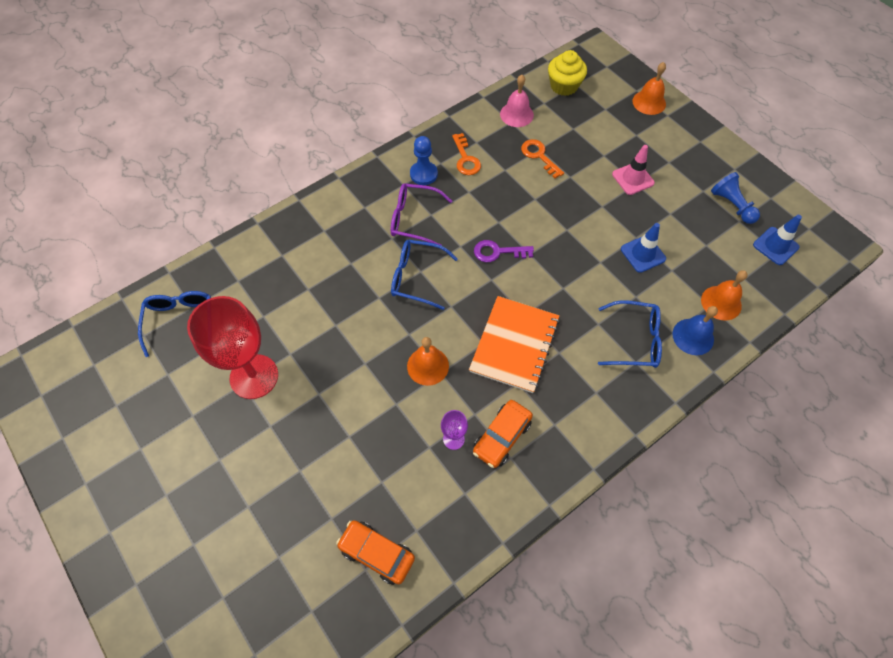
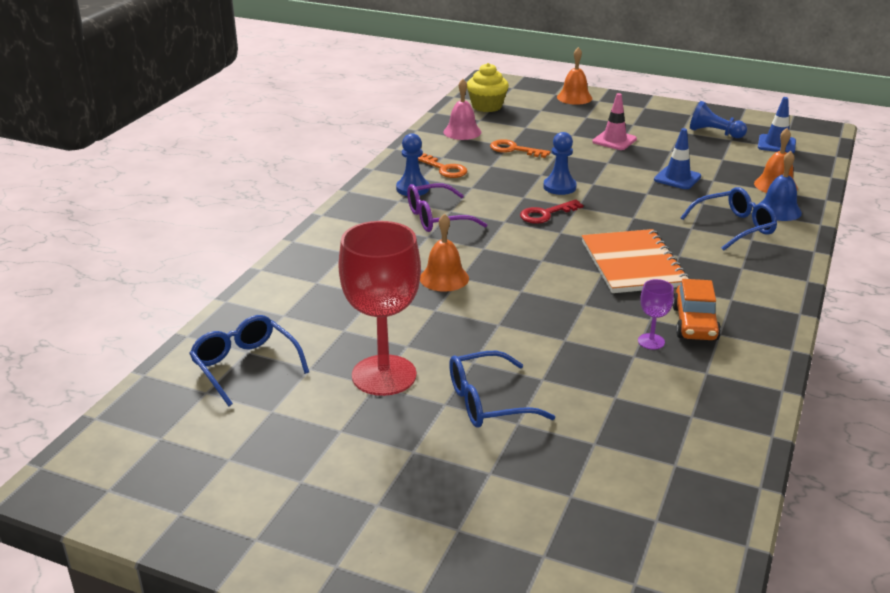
camera: 30 degrees left, 30 degrees down
(376, 553) = (672, 448): orange car -> none
(417, 277) = (485, 253): blue glasses -> blue glasses (488, 402)
(428, 366) = (566, 304): orange bell -> orange bell (444, 278)
(497, 252) = (545, 214): purple key -> red key
(536, 222) = (559, 187): none -> blue pawn

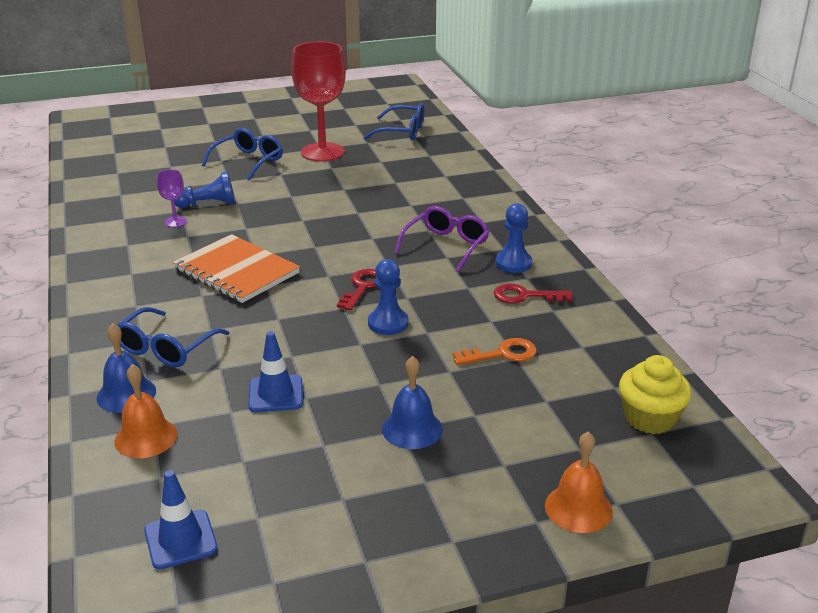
camera: 140 degrees right, 0 degrees up
(444, 169) = (525, 296): orange key -> red key
(444, 278) = (368, 207): orange bell -> none
(462, 132) = (596, 355): pink bell -> none
(614, 140) = (412, 429): pink traffic cone -> blue bell
(694, 323) = (151, 244): orange car -> none
(714, 133) = (292, 521): blue pawn -> blue pawn (208, 204)

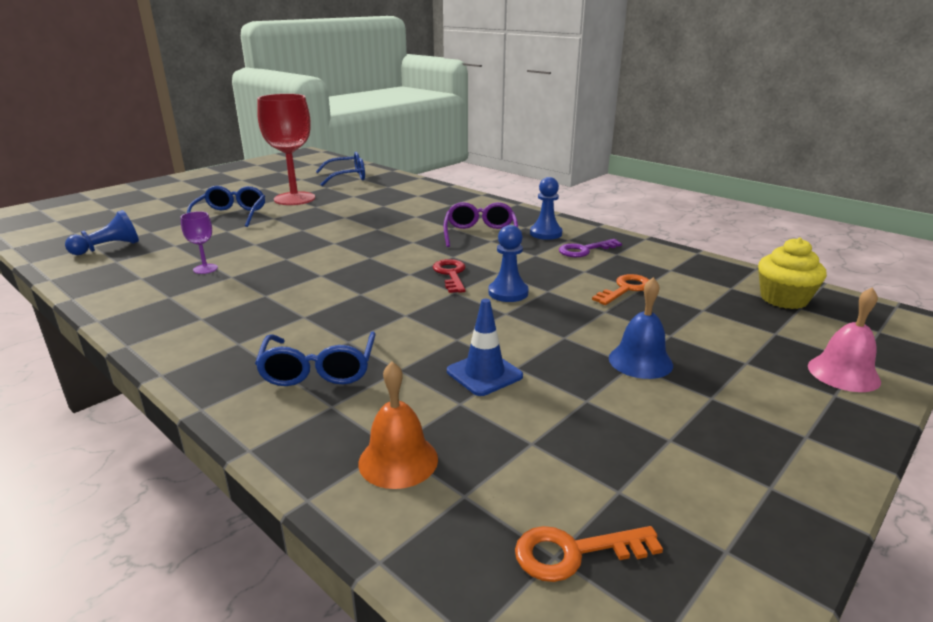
camera: 30 degrees left, 5 degrees down
(126, 394) = (323, 426): blue bell -> none
(180, 539) = (574, 552): blue traffic cone -> orange key
(208, 204) = (226, 250): blue pawn -> blue pawn (108, 248)
(236, 271) = (317, 290): orange notebook -> none
(525, 296) = (584, 250): red key -> purple key
(578, 508) = (843, 373): orange bell -> pink bell

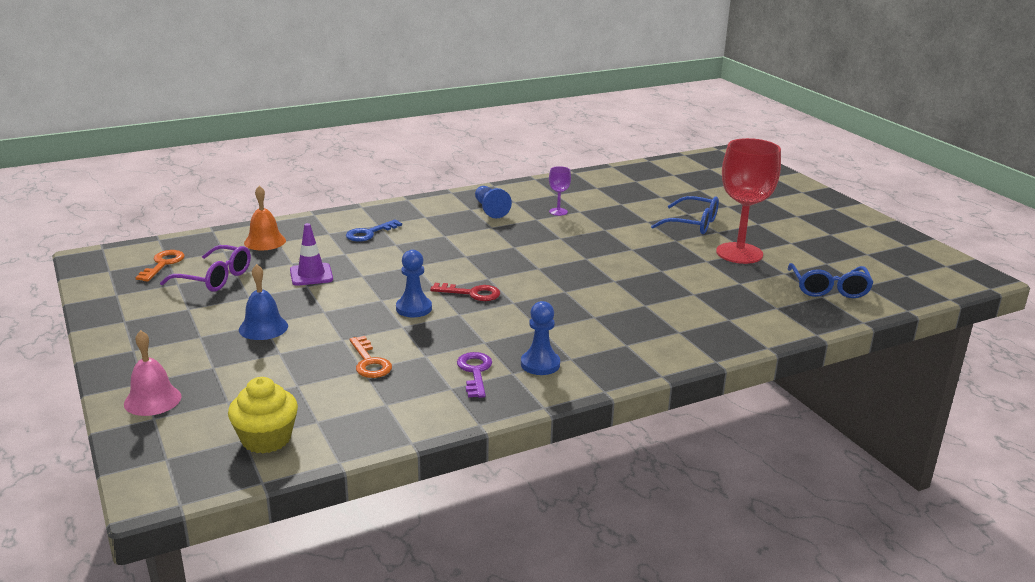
camera: 110 degrees right, 0 degrees up
(108, 248) = (628, 184): blue pawn -> blue pawn (490, 210)
(319, 370) = (369, 233): blue glasses -> blue key
(480, 234) = (563, 327): purple glasses -> purple glasses (215, 278)
(484, 374) = (311, 275): blue traffic cone -> purple traffic cone

